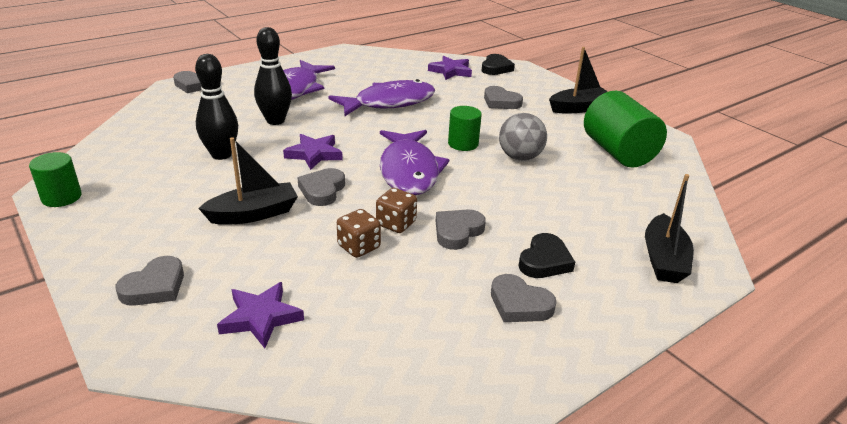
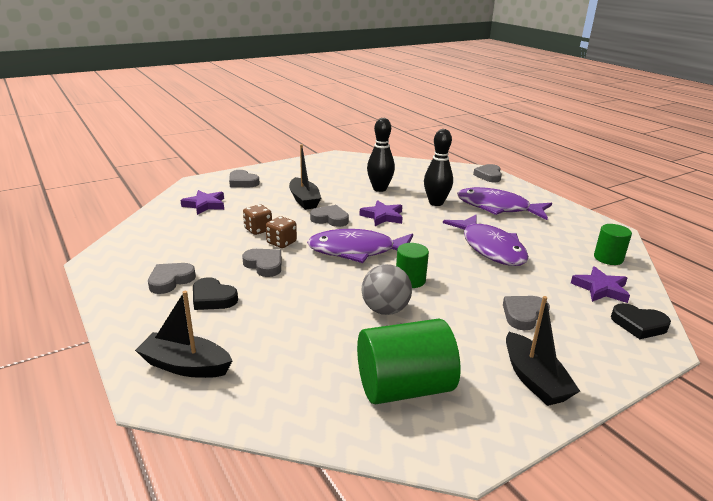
camera: 95 degrees right, 5 degrees down
(61, 197) = (330, 158): green cylinder -> green cylinder (608, 258)

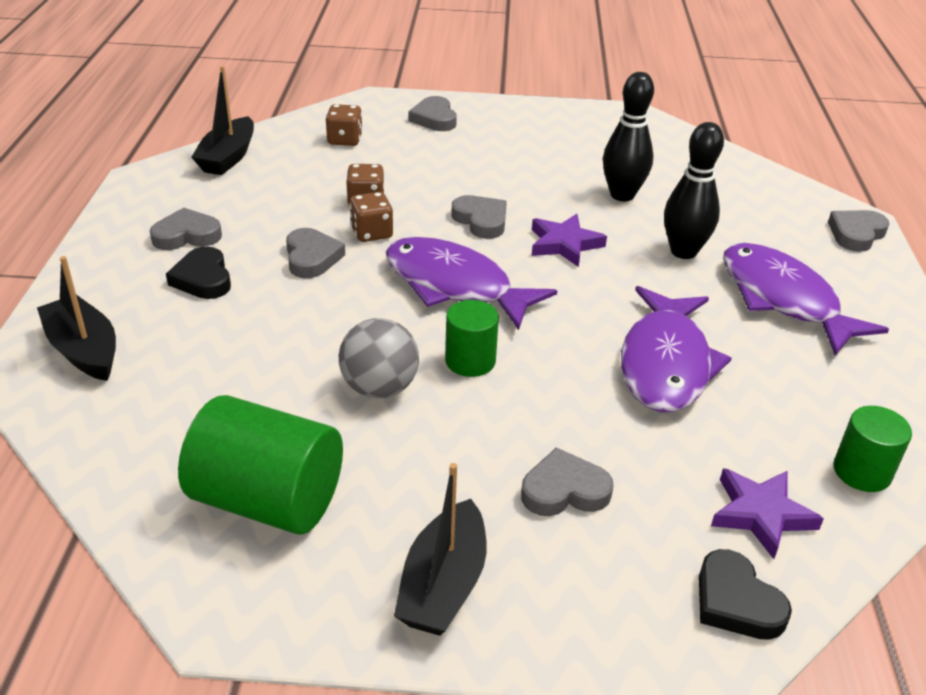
camera: 35 degrees right, 10 degrees up
(205, 205) = (345, 140): purple star -> brown dice
(304, 200) = (483, 176): black boat -> black boat (228, 157)

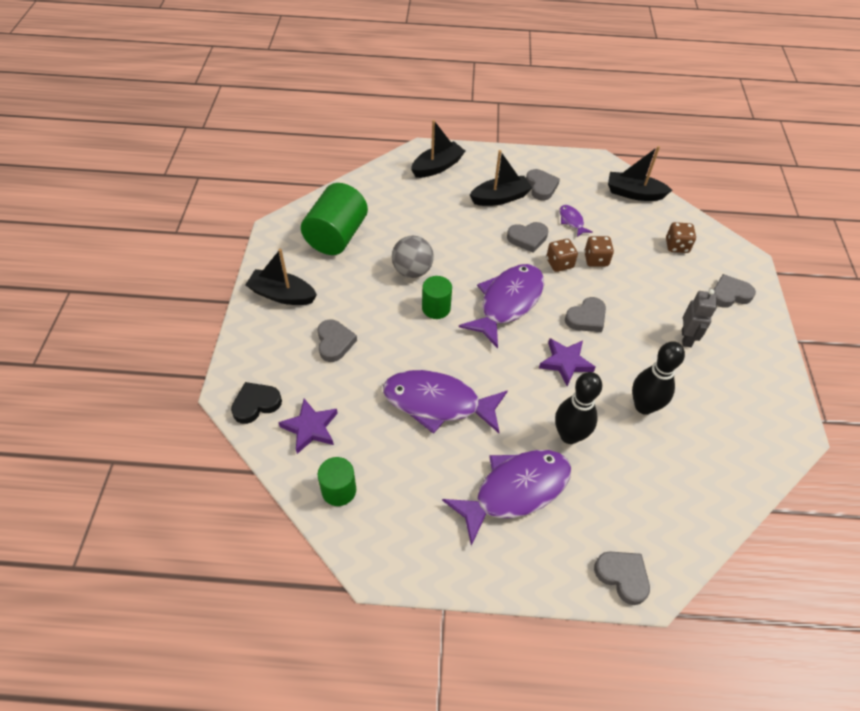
camera: 90 degrees right, 15 degrees up
(203, 279) = (500, 198): black heart -> black boat
(278, 214) = (571, 221): none -> purple fish
(509, 154) = (686, 338): none -> grey robot

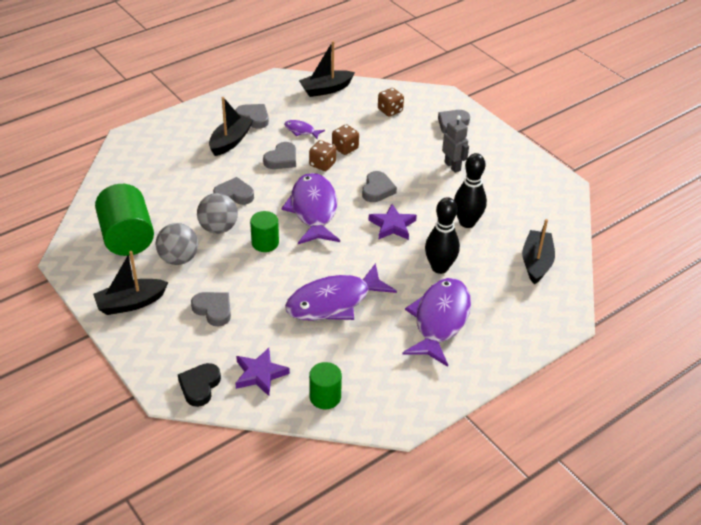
camera: 40 degrees left, 10 degrees down
(355, 279) = (179, 259): none -> grey ball
(437, 167) = (154, 143): black boat -> black boat (536, 263)
(622, 576) = (548, 324): grey heart -> grey heart (234, 195)

